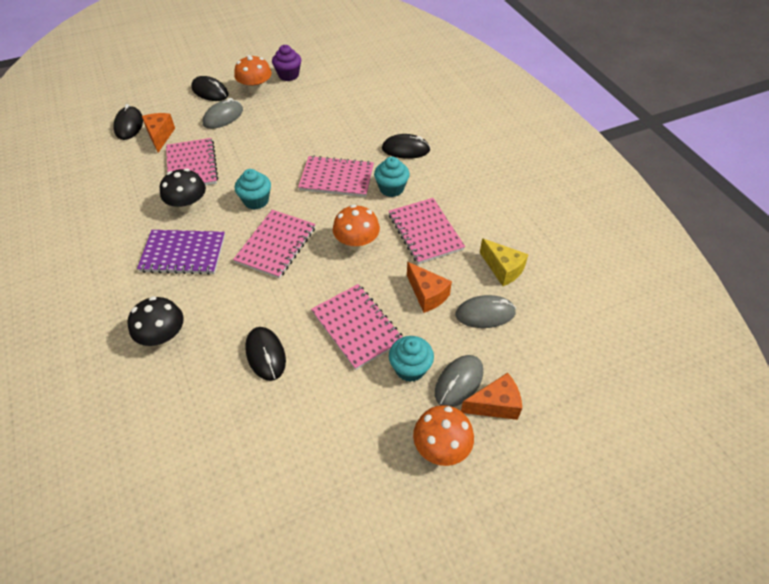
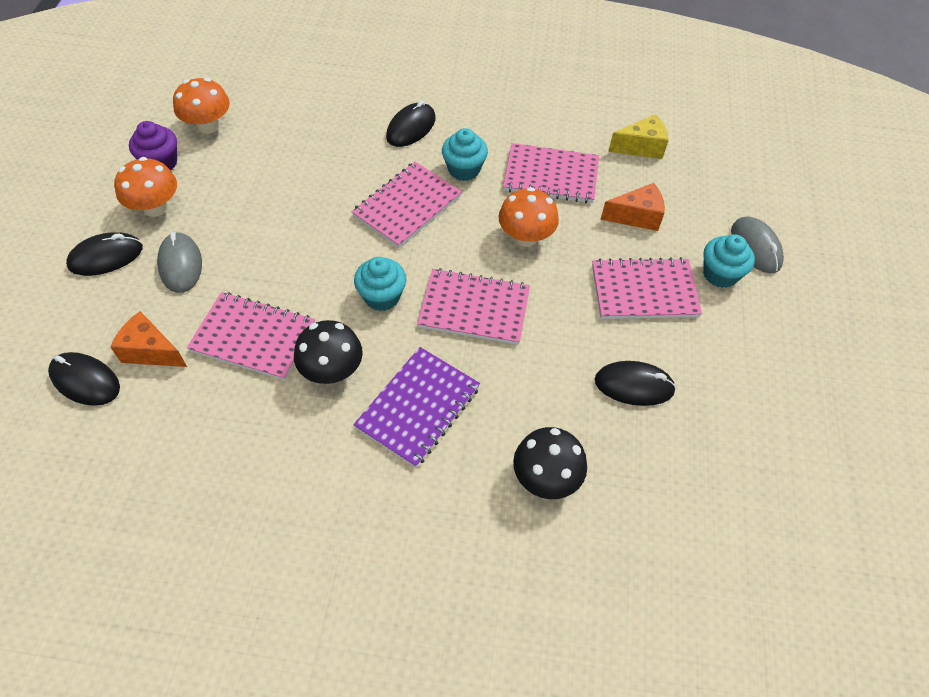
camera: 60 degrees left, 5 degrees up
(276, 245) = (474, 308): pink notebook -> pink notebook turned 45 degrees counterclockwise
(441, 447) = (819, 295): orange mushroom -> orange mushroom (208, 125)
(485, 314) = (687, 188): grey mouse -> none
(495, 405) = (793, 235): orange cheese -> none

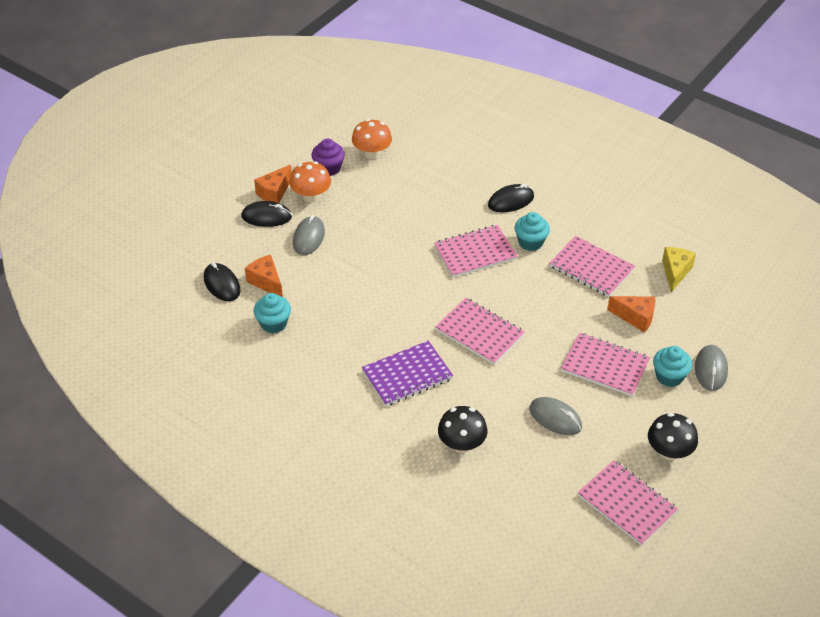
camera: 30 degrees right, 10 degrees down
(101, 220) = (274, 192): none -> orange cheese
(253, 337) = (330, 297): pink notebook -> pink notebook (626, 504)
(332, 370) = (367, 334): black mushroom -> black mushroom (669, 451)
(382, 296) = (423, 303): turquoise cupcake -> turquoise cupcake (273, 323)
(525, 237) = (545, 302): orange mushroom -> none
(634, 385) = (555, 418): black mouse -> grey mouse
(641, 147) = (675, 272): yellow cheese -> yellow cheese turned 90 degrees counterclockwise

